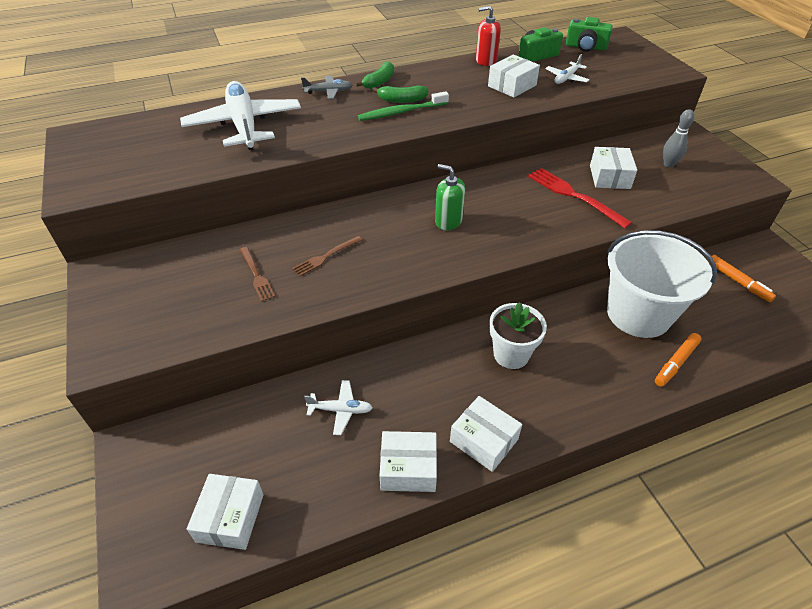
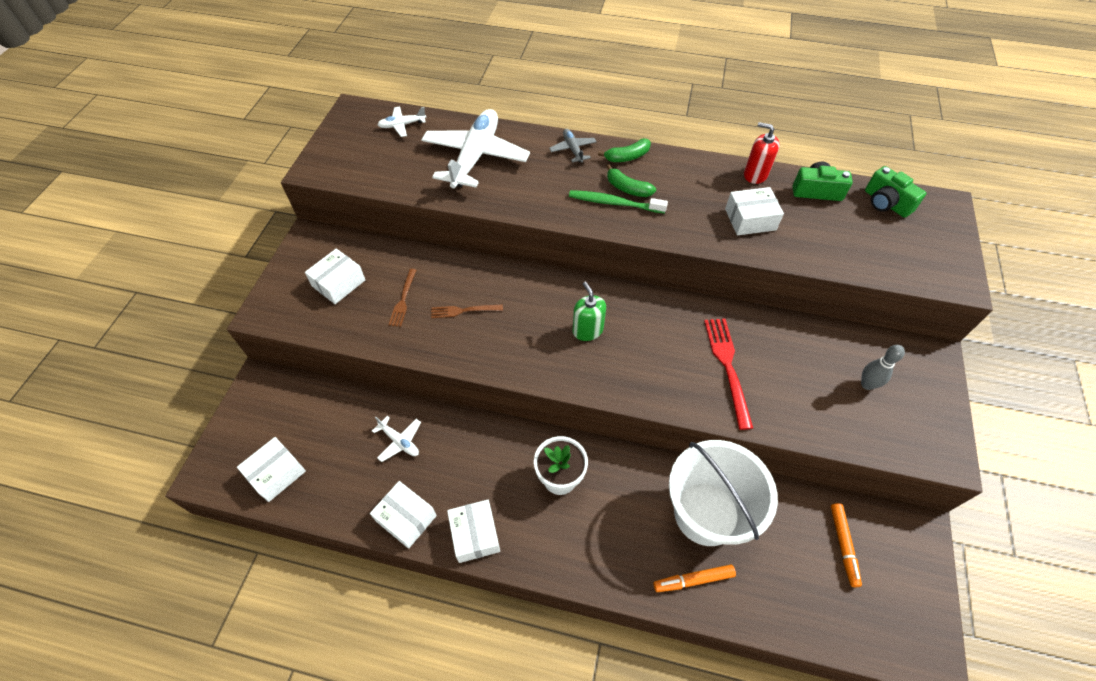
camera: 35 degrees right, 10 degrees up
(329, 92) = (573, 149): grey plane -> grey plane turned 135 degrees counterclockwise
(566, 78) = (818, 236): white plane -> white plane (402, 125)
(609, 177) = (786, 365): white box -> white box (338, 283)

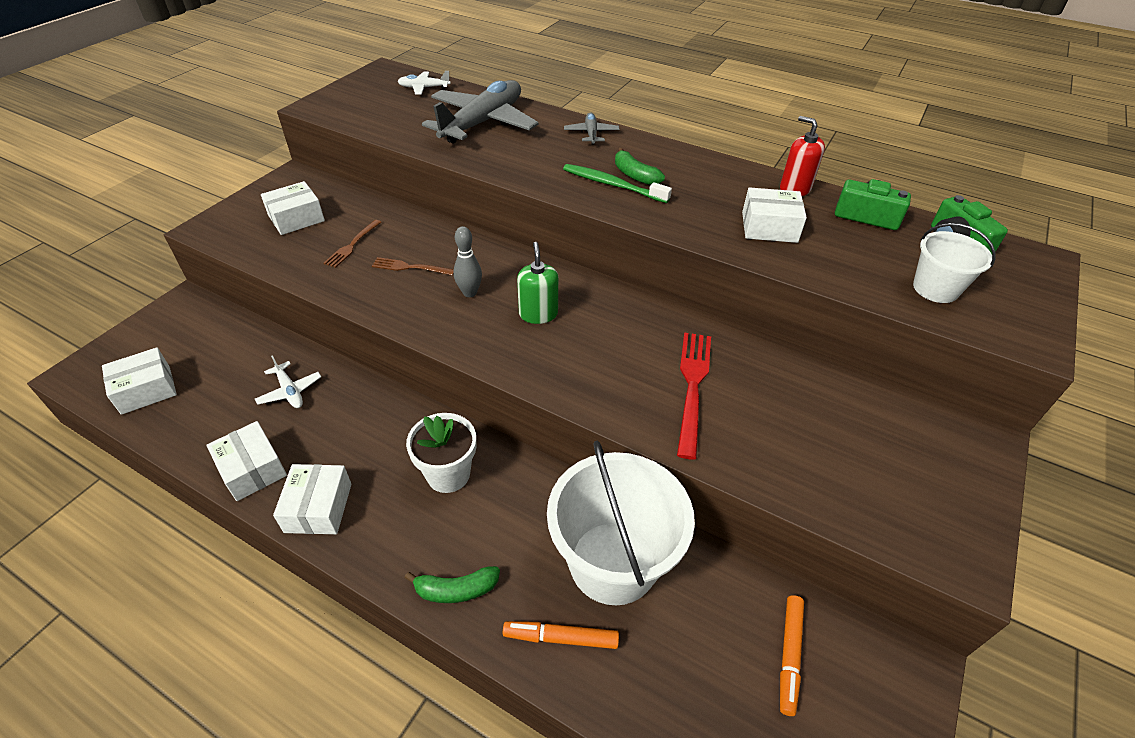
camera: 15 degrees right, 10 degrees down
(476, 157) = (483, 123): white plane -> grey plane
(627, 157) = (649, 149): green banana -> green banana (456, 590)
(867, 384) = (875, 448): grey bowling pin -> grey bowling pin (470, 293)
(884, 251) = (935, 288): none -> white bucket

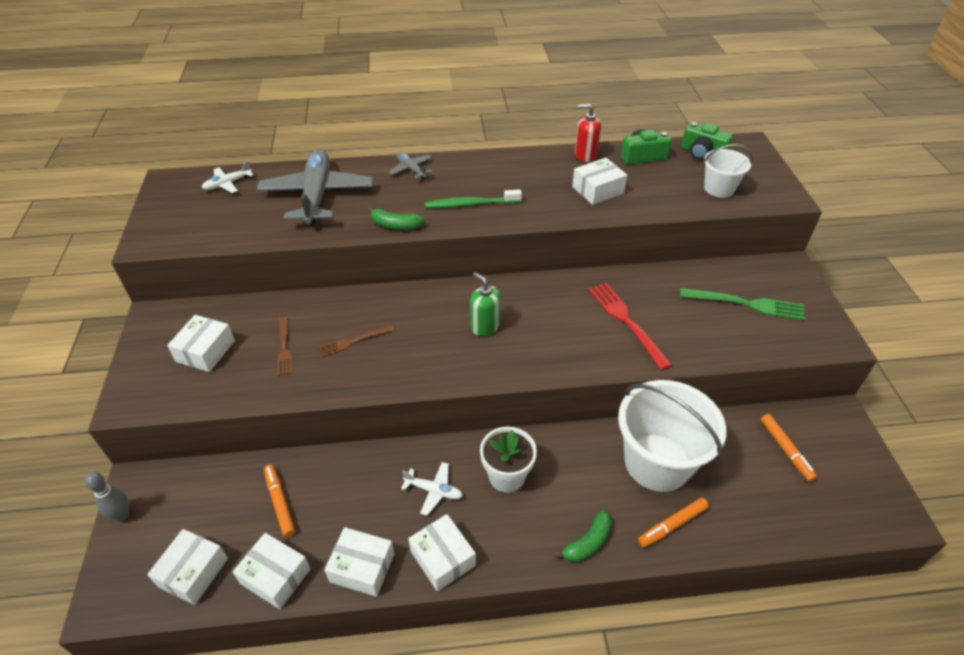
camera: 35 degrees left, 0 degrees up
(189, 431) = (275, 576): none -> white box
(253, 376) = (280, 503): none -> orange marker
(290, 391) = (324, 495): white plane -> white plane (434, 491)
(470, 293) = (420, 336): grey bowling pin -> grey bowling pin (122, 515)
(634, 175) = (477, 190): green banana -> green banana (395, 225)
(871, 448) = (747, 304): none -> green fork

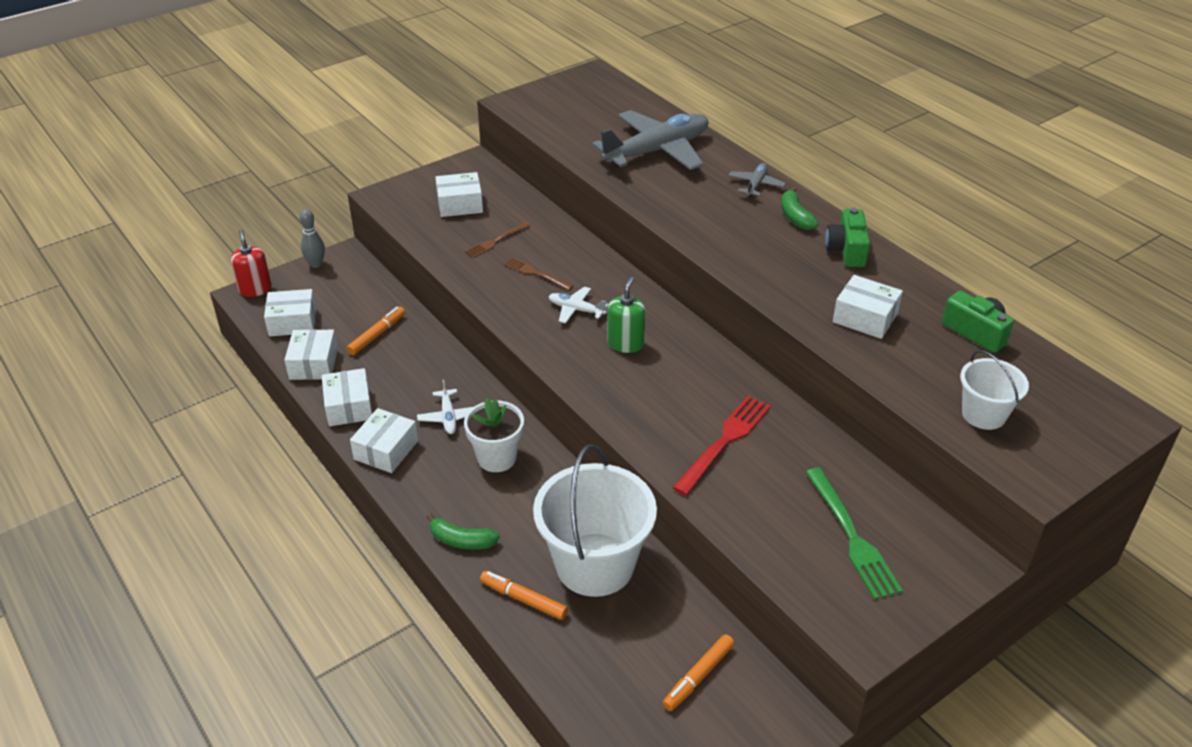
camera: 60 degrees right, 5 degrees down
(227, 184) = (621, 101): white plane -> white plane (576, 309)
(395, 225) = (660, 210): green banana -> green banana (795, 216)
(470, 204) = (741, 241): green toothbrush -> none
(585, 155) = (923, 288): red soap dispenser -> red soap dispenser (255, 289)
(702, 153) = (1048, 380): green camera -> green camera (846, 250)

